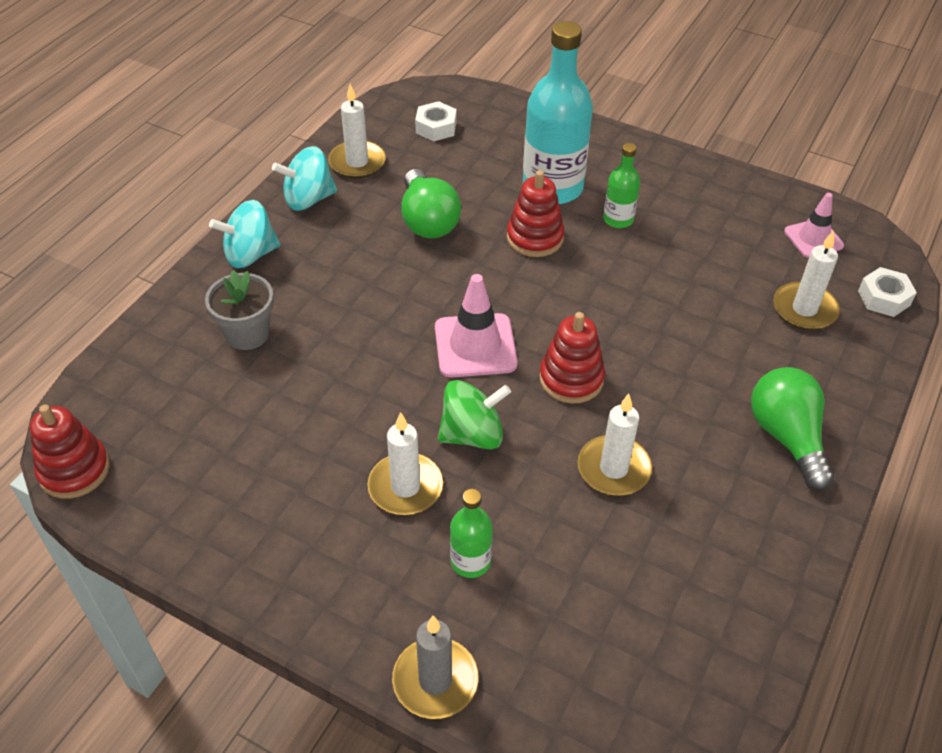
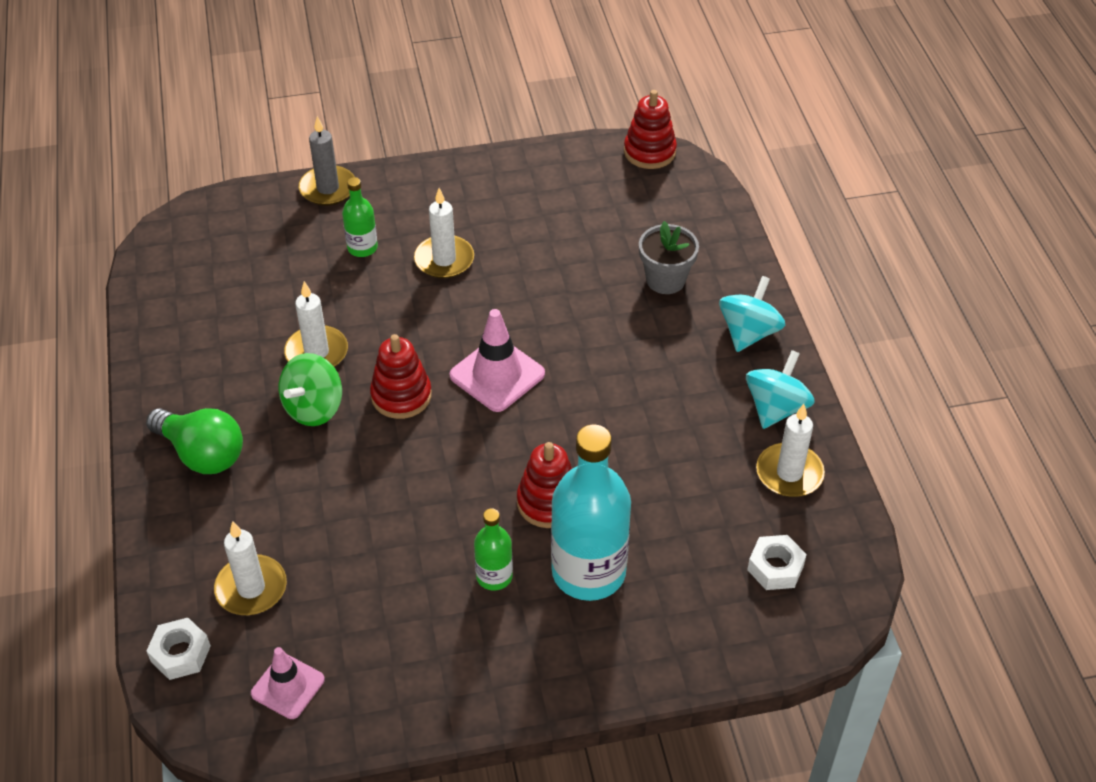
camera: 140 degrees right, 0 degrees up
(428, 221) = (655, 456): green light bulb -> none
(472, 434) = (434, 315): green spinning top -> green spinning top (314, 408)

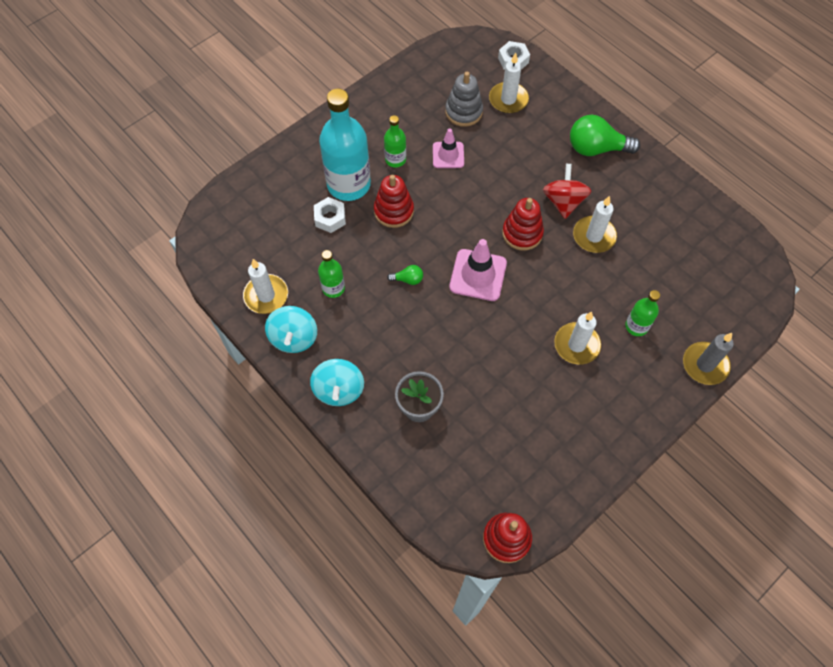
camera: 150 degrees right, 15 degrees up
(288, 686) = (454, 70): pink traffic cone -> pink traffic cone (448, 155)
(314, 408) = (563, 202): green spinning top -> red spinning top
(334, 602) = (463, 112): none -> grey stacking toy
(589, 409) = (408, 279): none -> green light bulb
(693, 442) = (333, 288): none -> green bottle
(775, 567) = (249, 233): white nut -> white nut (330, 218)

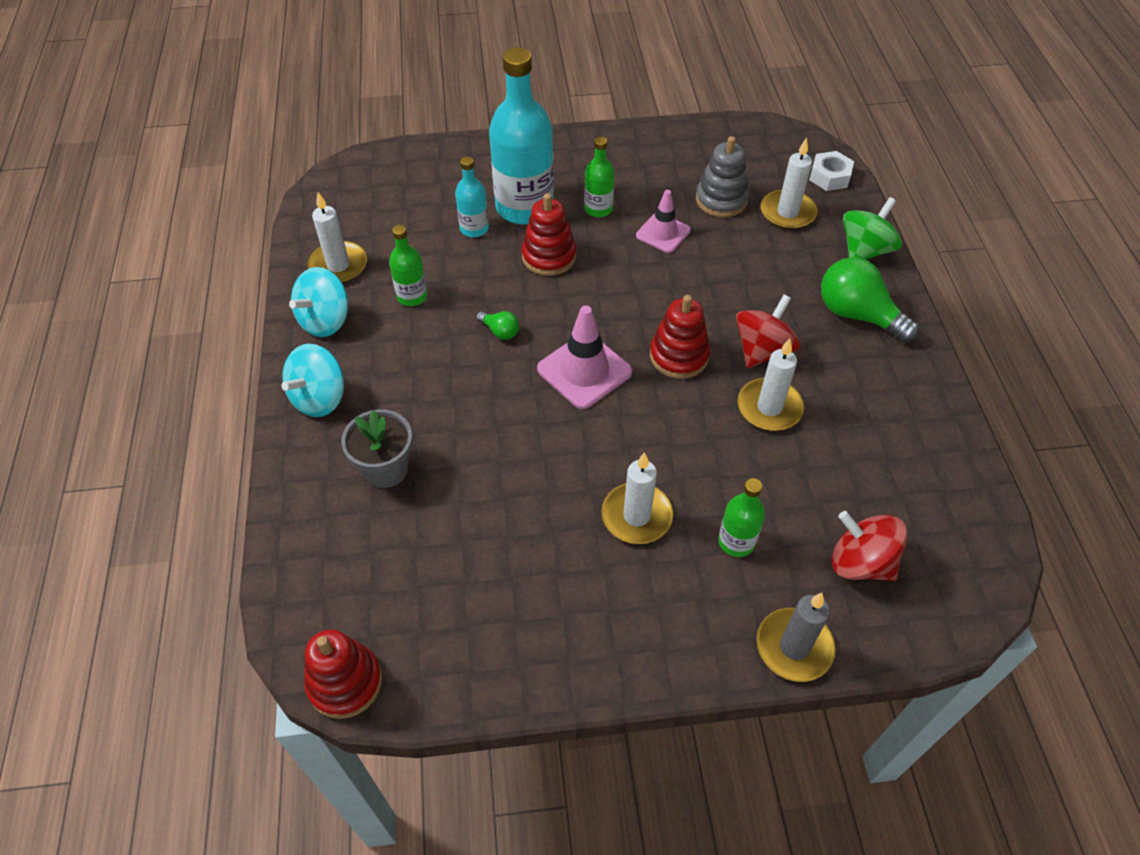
camera: 35 degrees right, 10 degrees down
(330, 218) = (474, 228): white nut -> turquoise bottle
(569, 102) = (865, 250): none -> green spinning top
(702, 298) = (860, 562): none -> red spinning top

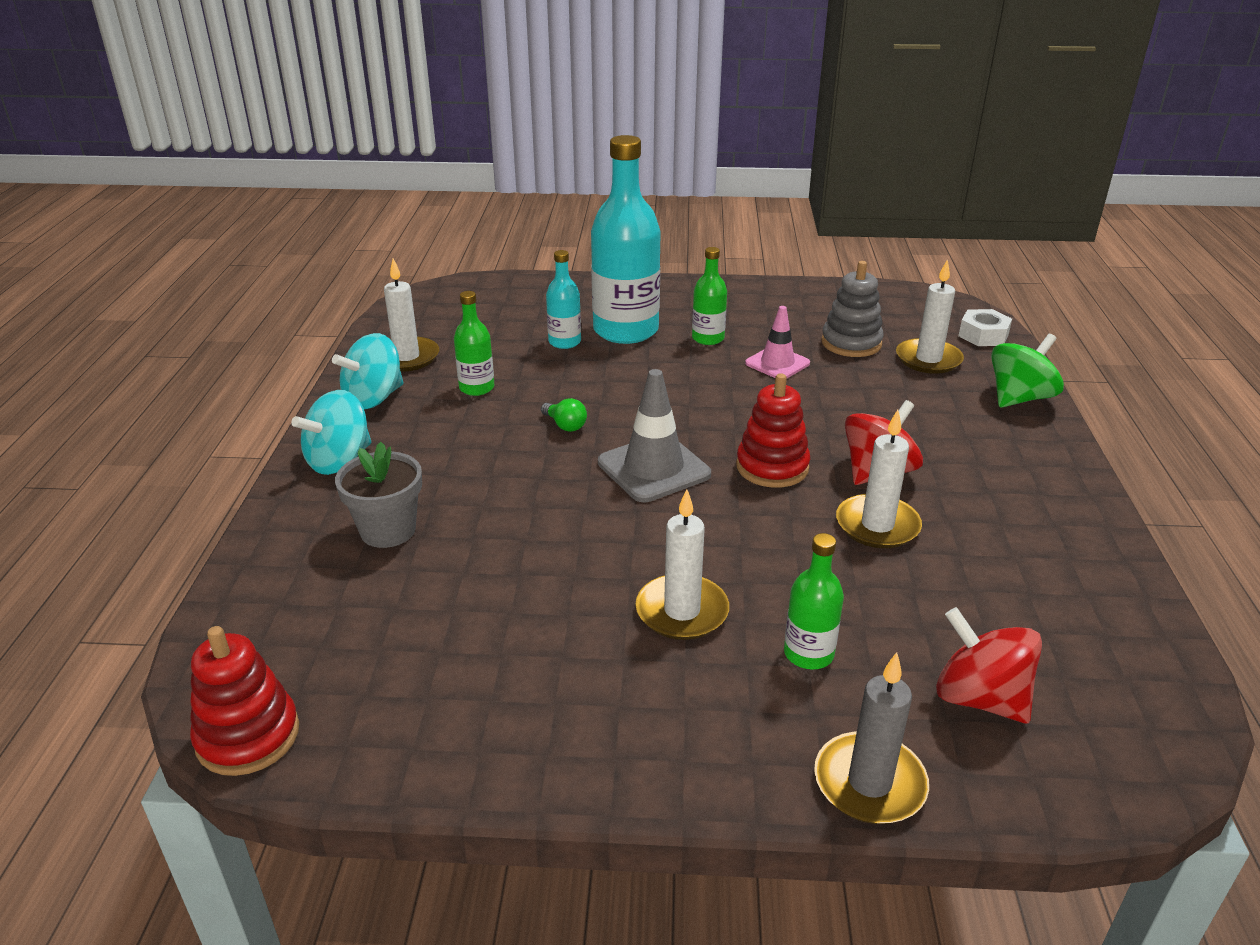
camera: 10 degrees right, 20 degrees down
(549, 256) = (641, 370): red stacking toy -> none
(584, 371) = (653, 468): pink traffic cone -> grey traffic cone
(857, 315) = (1004, 452): green light bulb -> none

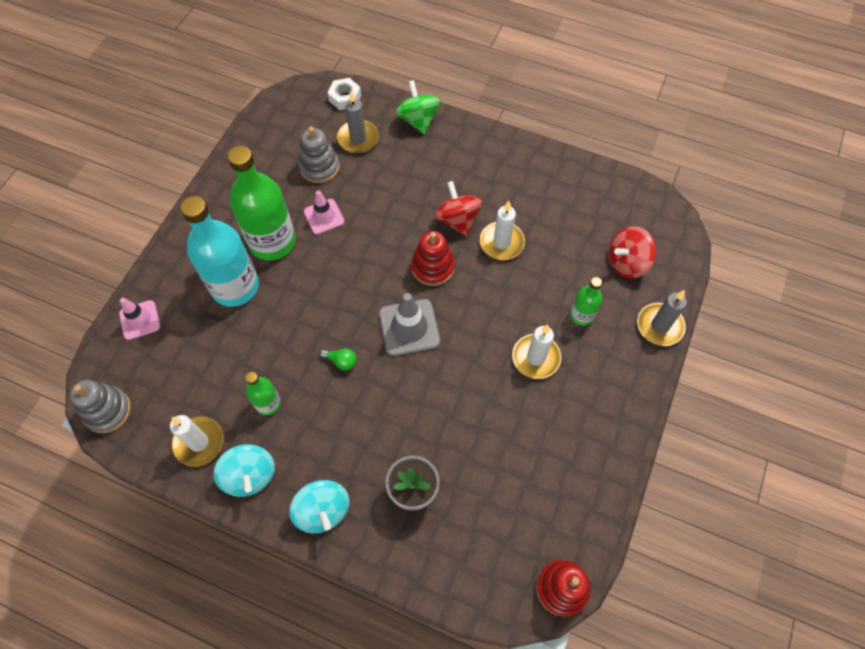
camera: 70 degrees left, 30 degrees up
(425, 300) = (107, 410): none -> grey stacking toy
(544, 290) = (140, 320): none -> pink traffic cone
(564, 342) = (231, 330): turquoise bottle -> none
(565, 425) = (341, 361): green light bulb -> green light bulb turned 45 degrees clockwise
(708, 338) = (272, 242): green bottle -> green bottle, size x2.04
(928, 359) = (358, 139): white candle -> grey candle

